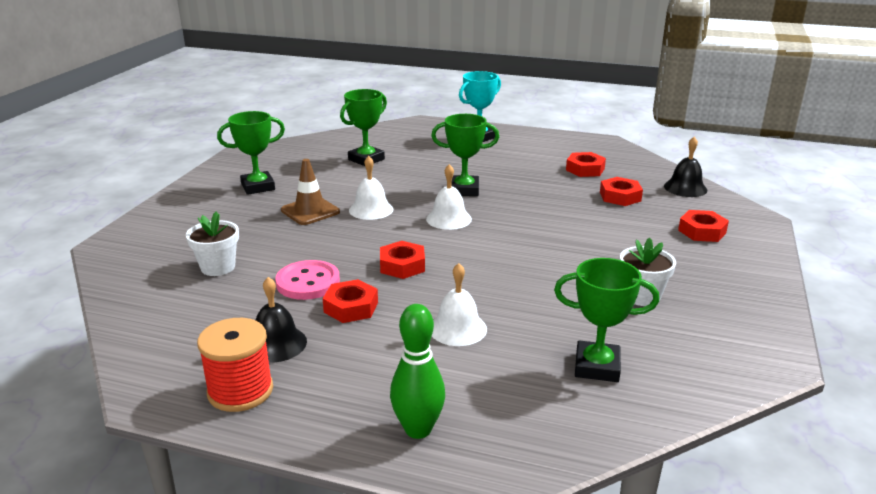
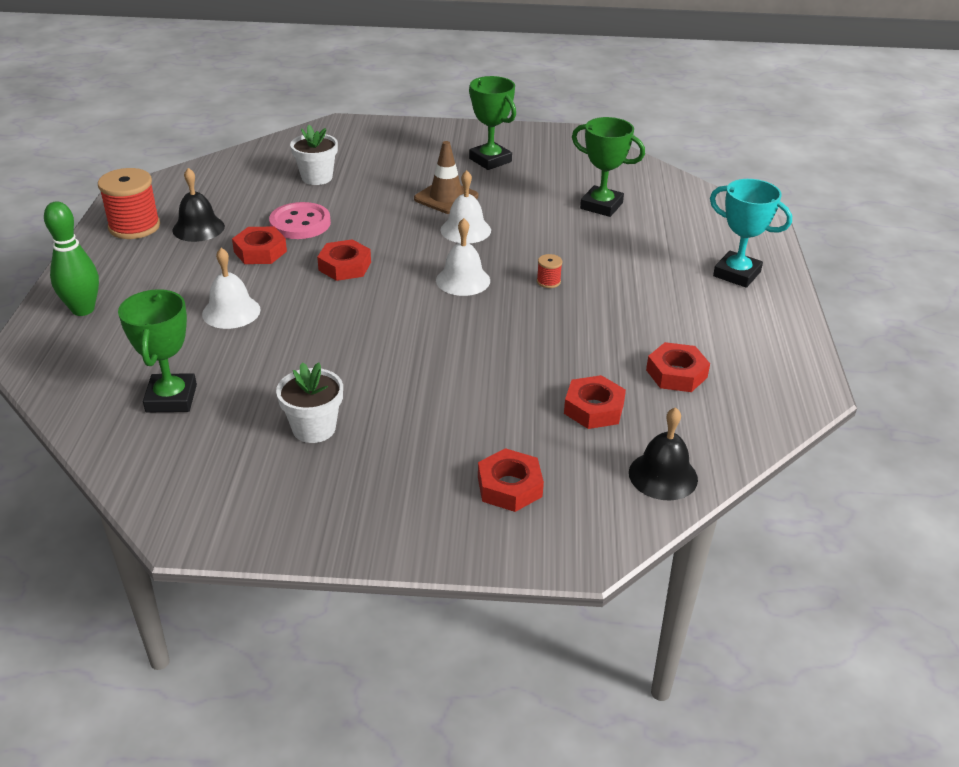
camera: 75 degrees right, 10 degrees up
(464, 190) = (548, 281): green trophy -> red spool

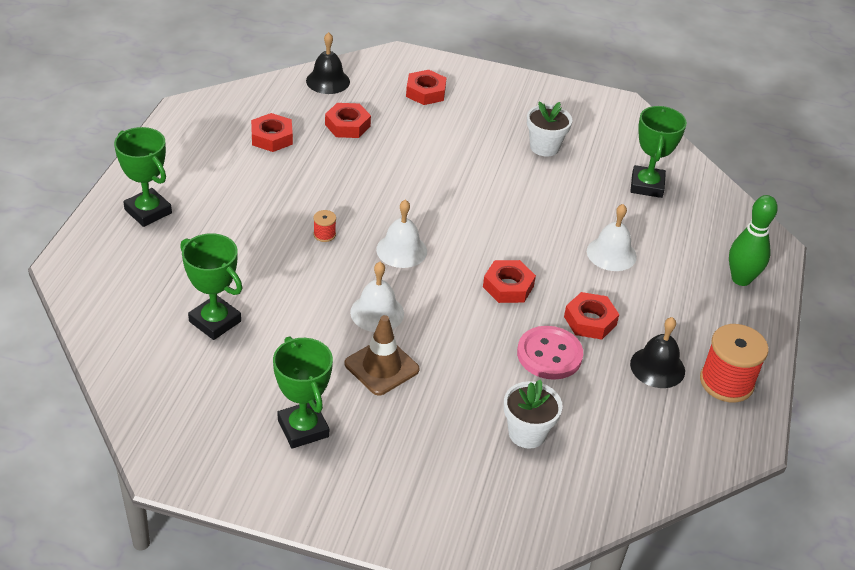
camera: 170 degrees left, 5 degrees up
(736, 274) = (148, 211): turquoise trophy -> green trophy

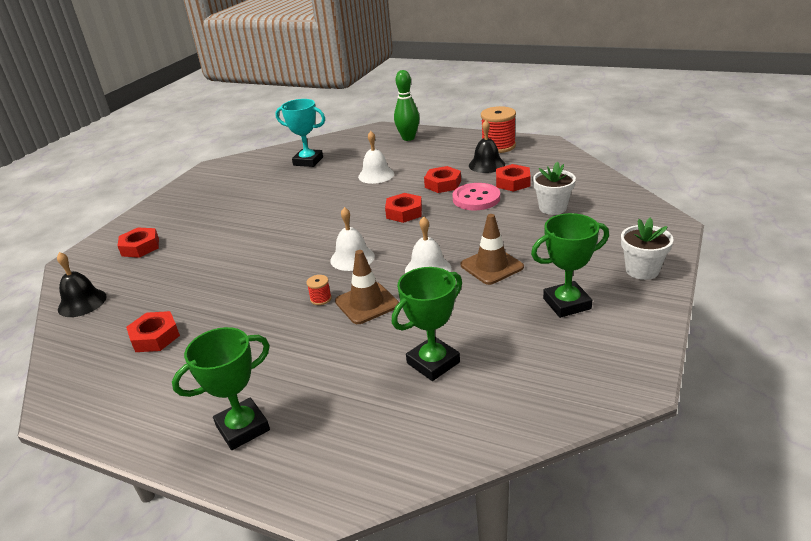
camera: 75 degrees left, 10 degrees down
(314, 269) = (367, 303): none -> brown traffic cone
(347, 125) = (163, 289): red nut -> red nut (512, 182)
(544, 147) = (247, 195): white flower pot -> white flower pot (642, 270)
(647, 185) = (308, 161): green trophy -> turquoise trophy

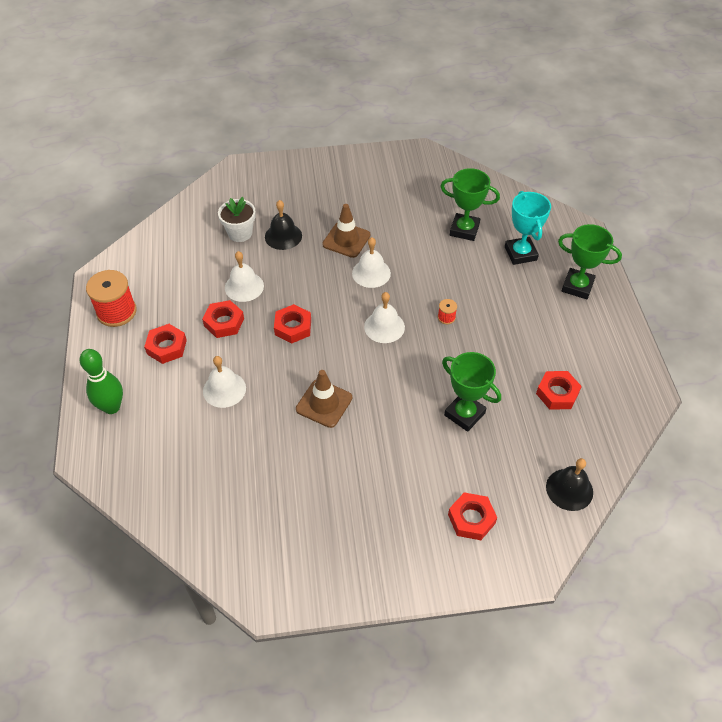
camera: 125 degrees left, 20 degrees up
(308, 161) = (211, 483): turquoise trophy -> turquoise trophy (520, 253)
(367, 303) = (433, 288): brown traffic cone -> brown traffic cone (324, 403)
(476, 198) = (244, 286): pink button -> white bell
(486, 165) = (167, 305): black bell -> black bell (283, 236)
(512, 182) = (201, 272): red nut -> red nut (166, 347)
(567, 303) = (368, 192): green trophy -> green trophy (464, 414)
(642, 270) = (309, 169): white flower pot -> none

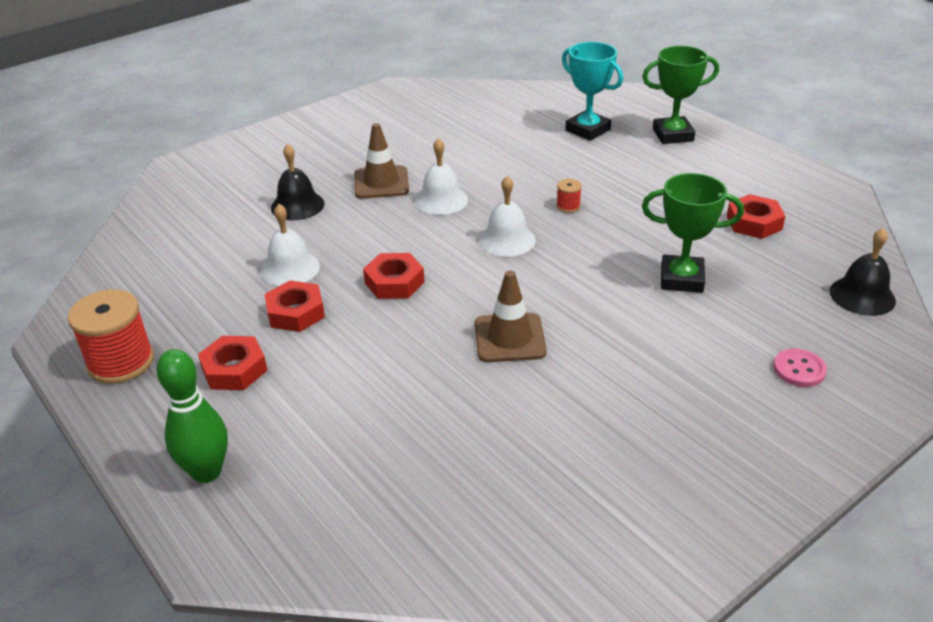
camera: 30 degrees left, 15 degrees down
(224, 389) = (362, 380): white bell -> none
(240, 233) = (236, 222): white flower pot -> none
(464, 230) = (508, 131): green trophy -> none
(471, 519) = (799, 369): red nut -> pink button

